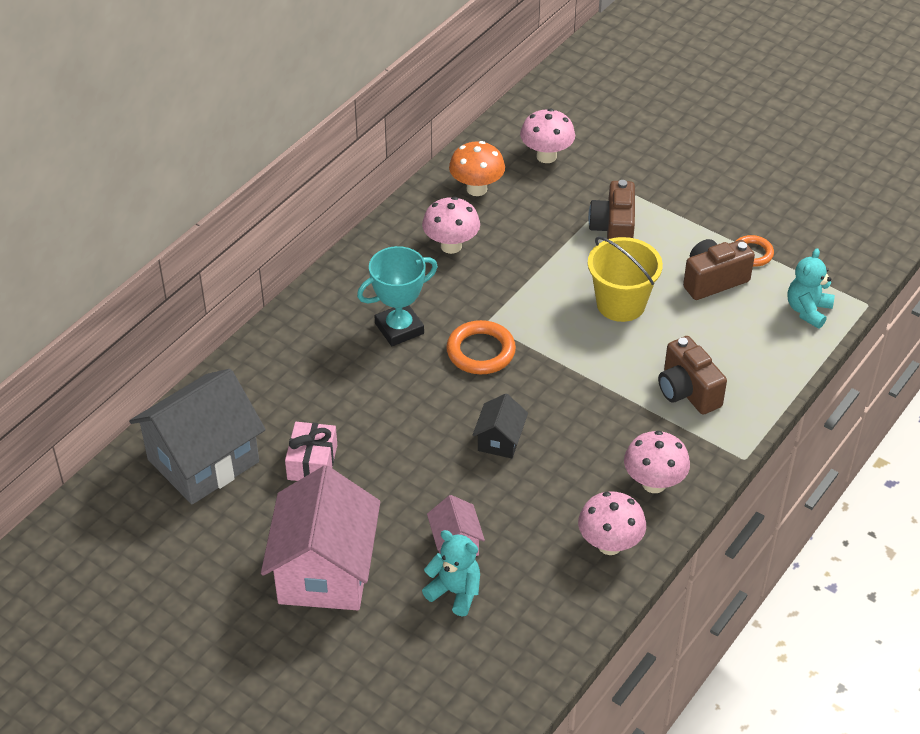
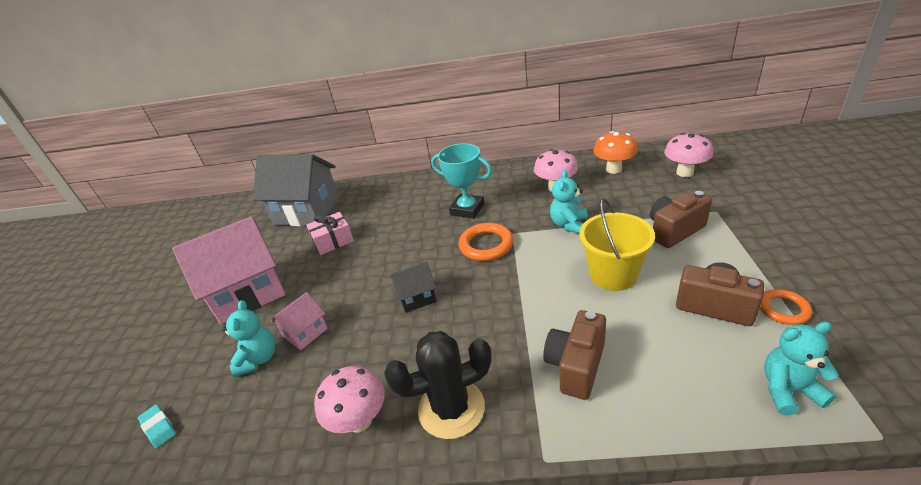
camera: 60 degrees right, 10 degrees down
(472, 693) = (158, 428): none -> turquoise eraser
(523, 280) = (569, 224): none -> turquoise teddy bear
(654, 483) = (451, 408): pink mushroom -> black cactus

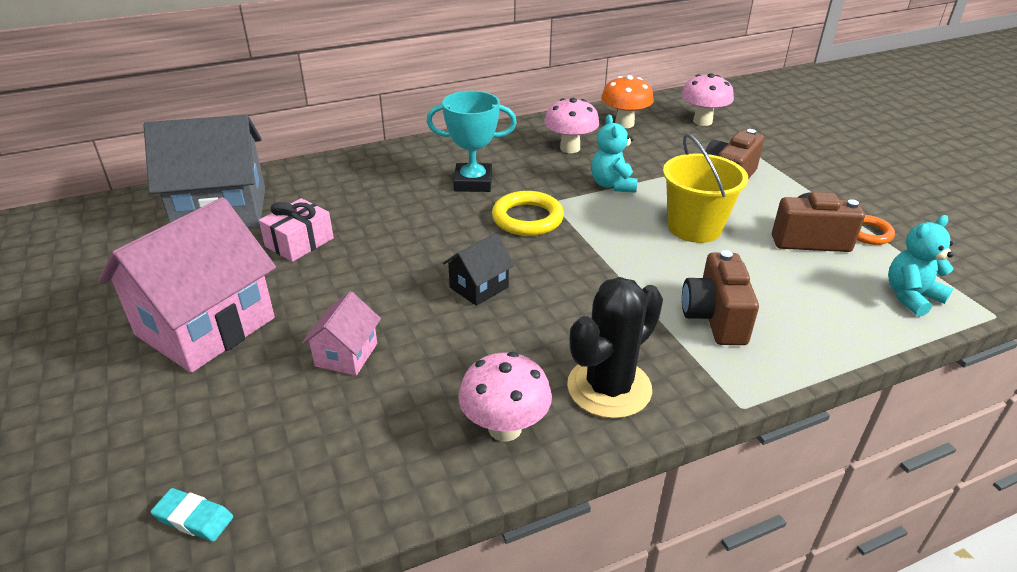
camera: 30 degrees left, 0 degrees up
(258, 359) = (296, 399): turquoise teddy bear -> none
(486, 245) = (527, 218): orange ring -> yellow ring

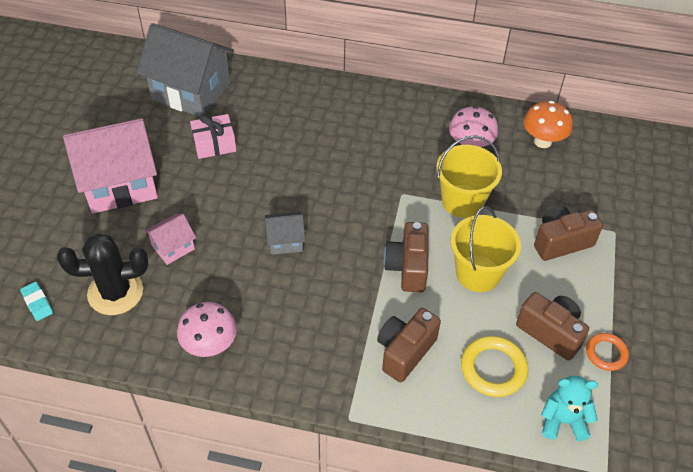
camera: 35 degrees right, 15 degrees up
(473, 183) = (366, 146): turquoise trophy -> none
(479, 287) = (285, 241): black house -> grey house
(527, 218) = (370, 200): yellow ring -> yellow ring (493, 369)
(609, 388) = (288, 357): black cactus -> black cactus (115, 292)
(612, 185) = (462, 201): turquoise teddy bear -> yellow bucket
(628, 252) = (407, 267): none -> brown camera
(702, 121) = (614, 171): pink mushroom -> none

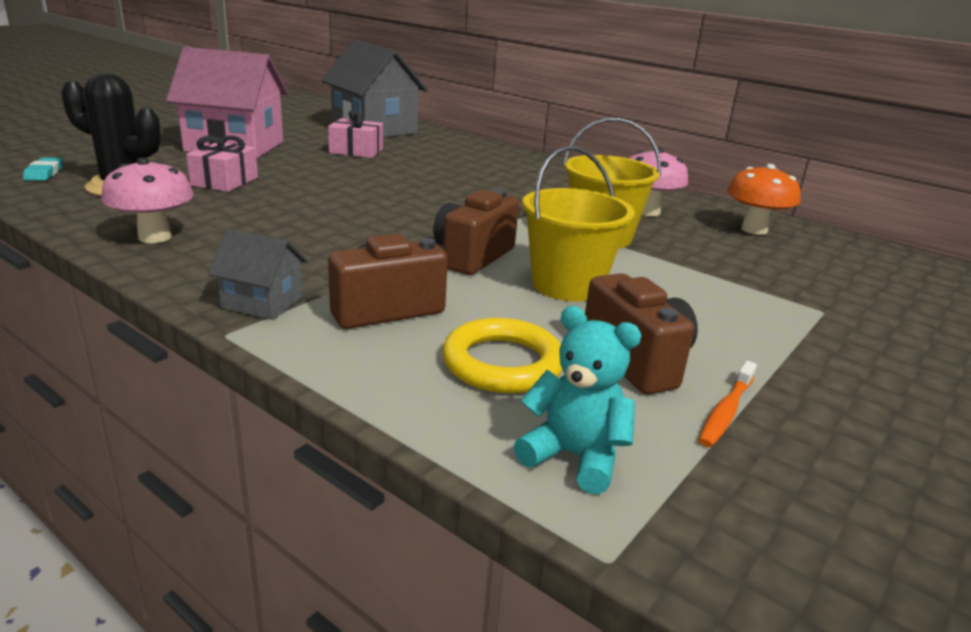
camera: 25 degrees right, 25 degrees down
(173, 247) = (224, 181): pink house -> pink gift
(285, 241) = (347, 206): grey house -> grey house (262, 302)
(561, 242) = (723, 296): brown camera -> none
(606, 353) = (726, 411): orange ring -> orange toothbrush

